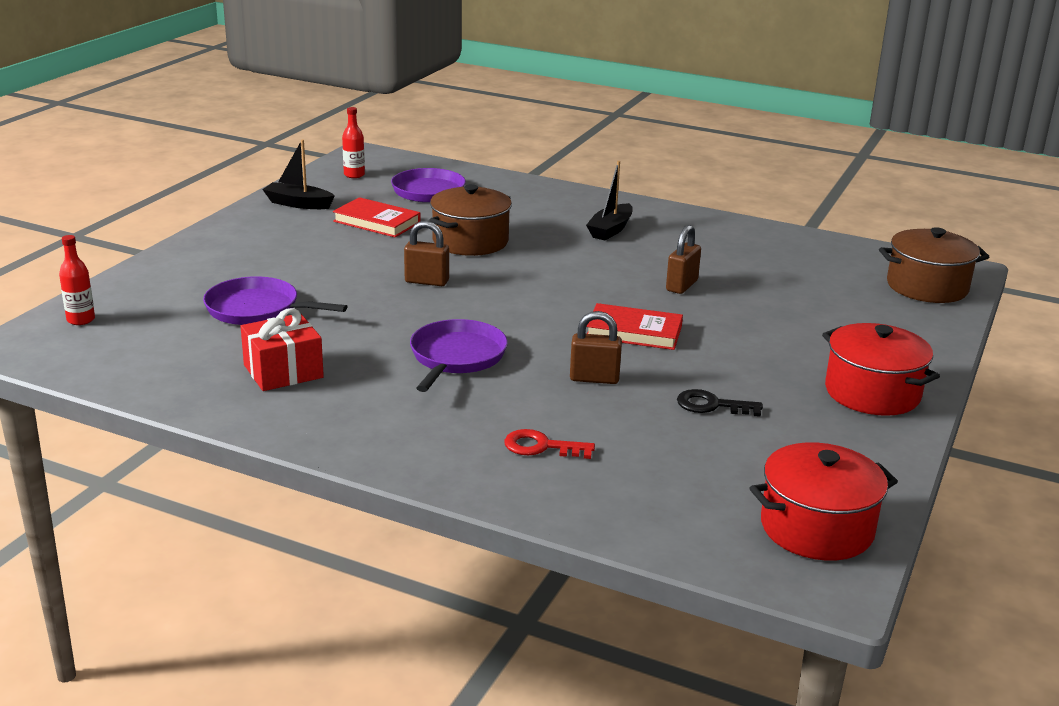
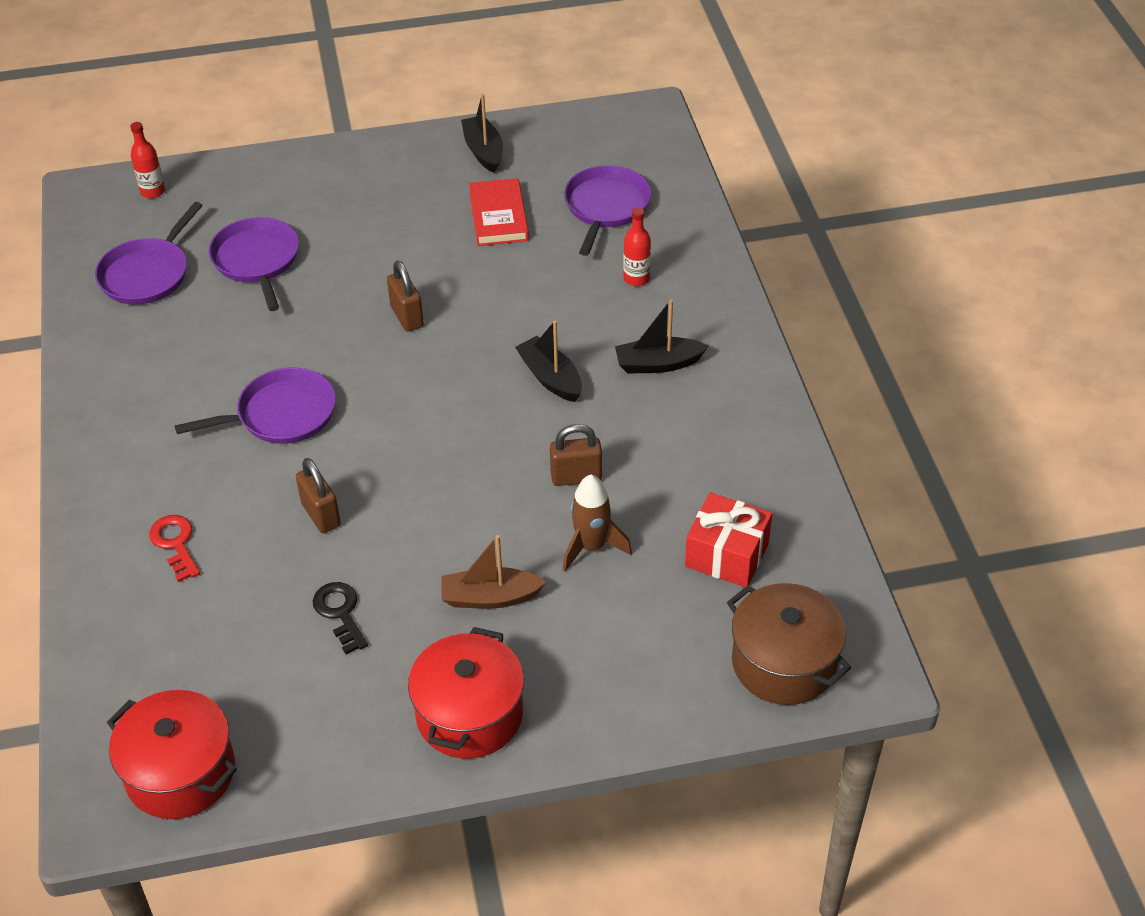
camera: 55 degrees right, 20 degrees up
(183, 355) = (147, 274): none -> purple pan
(283, 371) = (169, 338): red gift -> red gift (727, 555)
(354, 175) = (589, 139): red bottle -> red bottle (636, 278)
(470, 241) = (521, 293): brown pot -> none
(571, 261) = (550, 378): none -> black boat
(634, 332) = (438, 494): red book -> none
(755, 303) = (591, 547): none -> brown rocket
(763, 349) = (490, 597): none -> brown boat

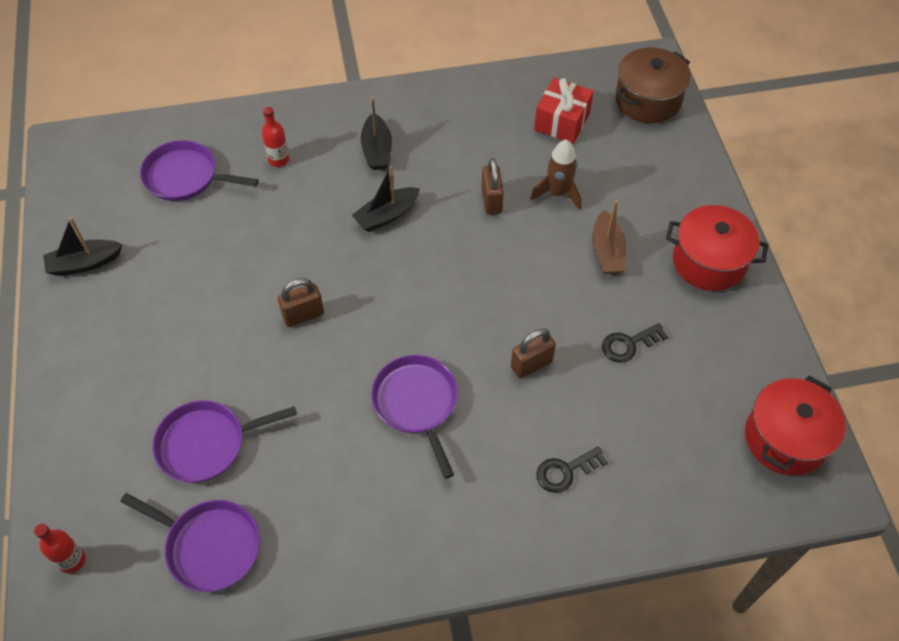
camera: 90 degrees left, 10 degrees up
(175, 543) = (565, 471): red key -> black key
(498, 216) = (181, 251): red book -> none

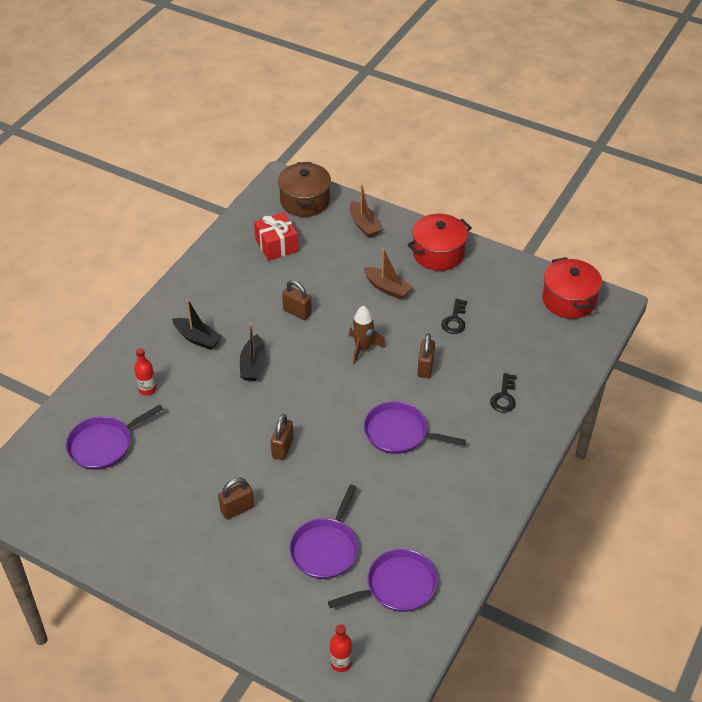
camera: 50 degrees left, 10 degrees down
(84, 263) = (114, 539): black boat -> none
(195, 332) = (237, 509): none -> brown padlock
(558, 193) = (325, 281): brown rocket -> brown rocket (363, 348)
(673, 169) = (364, 225): none -> brown boat

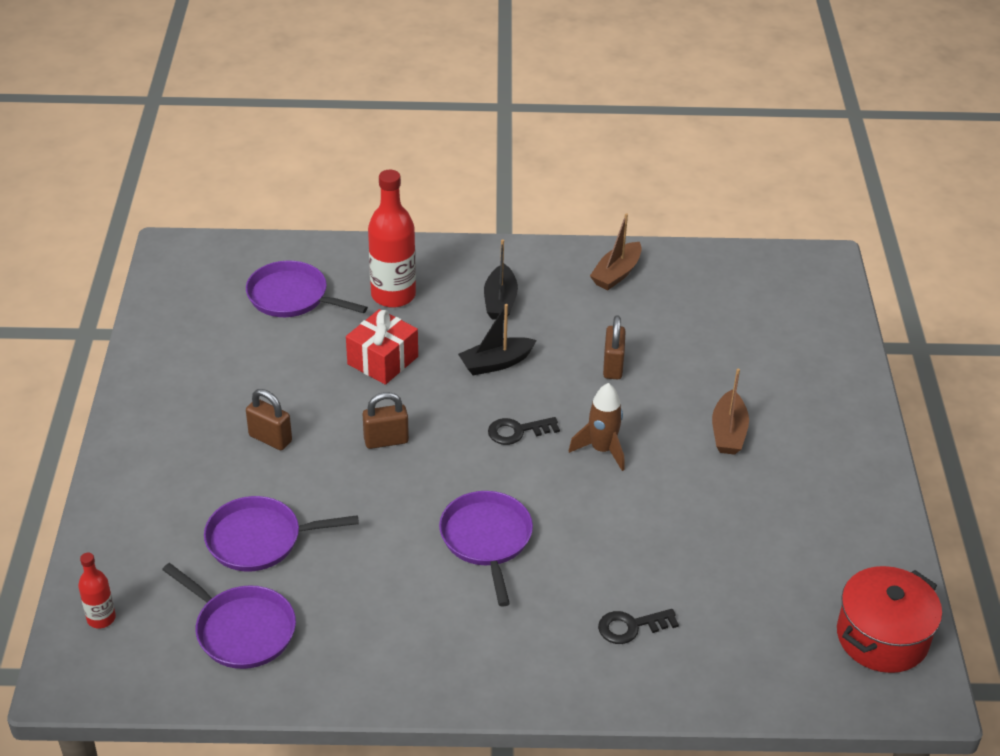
camera: 60 degrees right, 5 degrees down
(147, 389) = (393, 295): red bottle -> red bottle, size x1.93
(276, 245) = (709, 303): red gift -> red gift (382, 360)
(305, 201) = (810, 296): brown pot -> none
(364, 225) = (822, 366): brown boat -> brown boat (616, 274)
(425, 368) = (618, 524): brown padlock -> none
(438, 253) = (839, 459): red pot -> none
(455, 320) = (730, 522): black key -> black key (517, 431)

